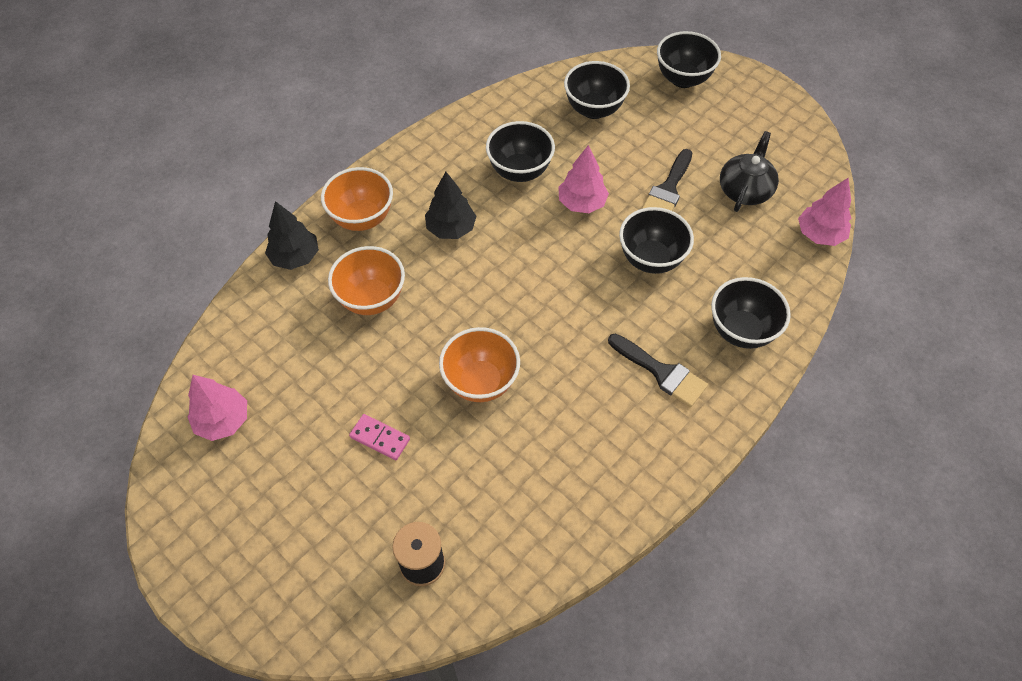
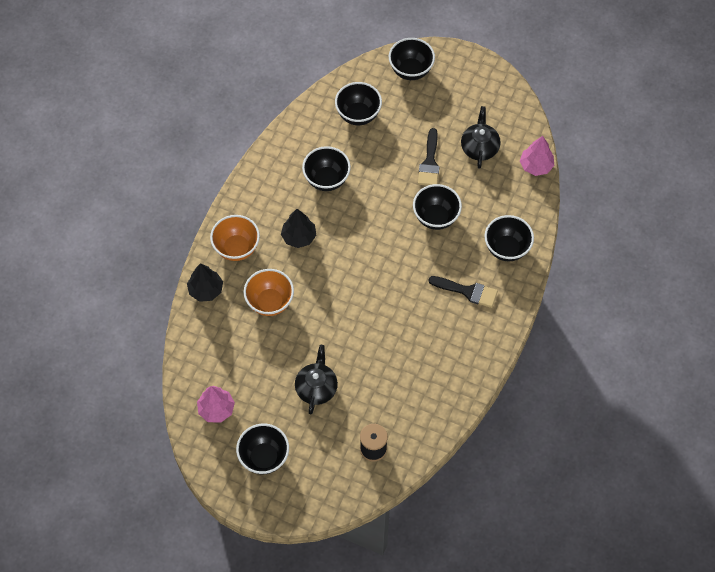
camera: 20 degrees left, 5 degrees up
(252, 517) = (264, 457): none -> black bowl
(380, 438) = (316, 387): pink domino -> black teapot
(480, 382) = (361, 333): orange bowl -> none
(581, 203) = (377, 191): pink tree -> none

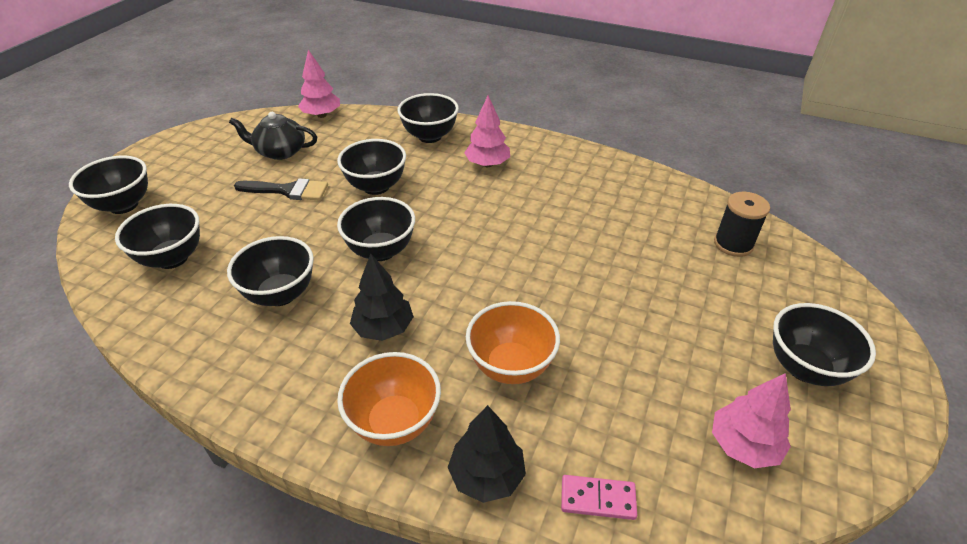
camera: 90 degrees left, 20 degrees down
(192, 337) = (598, 498): none -> pink domino
(316, 387) = (657, 303): black teapot -> none
(365, 228) = (381, 251): none -> black bowl
(467, 291) = (487, 164): black brush -> pink tree

